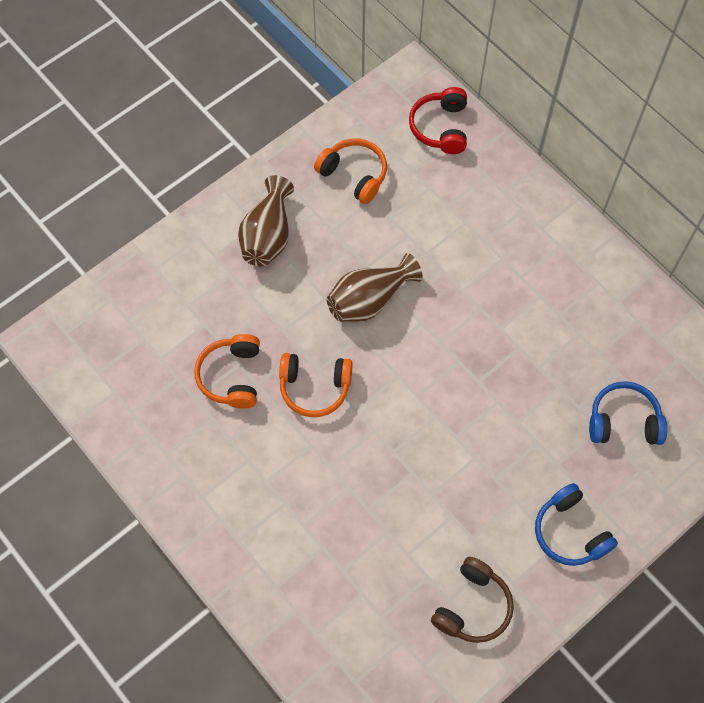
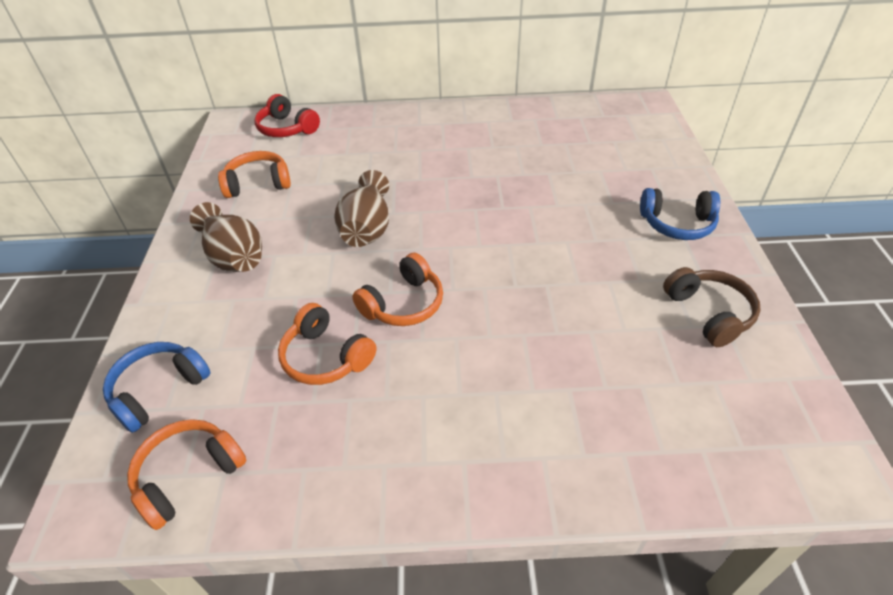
camera: 50 degrees left, 20 degrees down
(99, 375) = (188, 475): none -> orange headphones
(623, 421) = (605, 158): blue headphones -> blue headphones (159, 390)

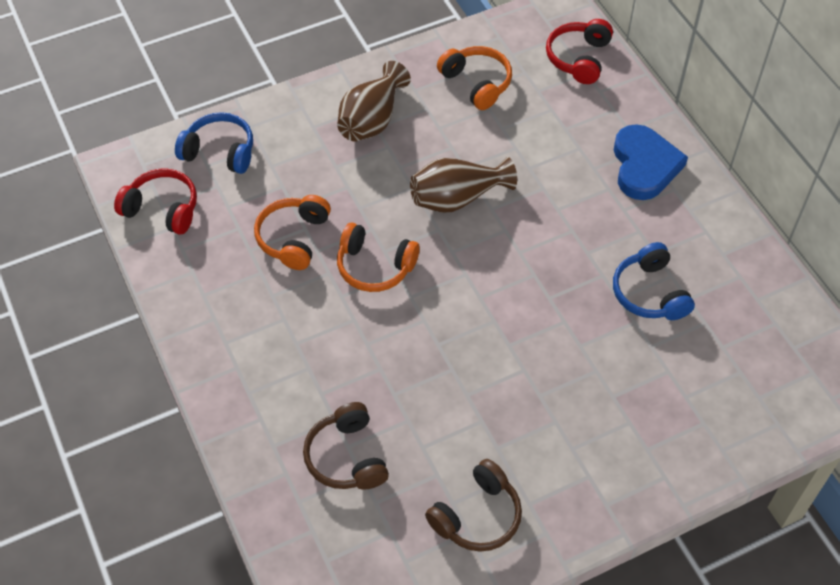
camera: 65 degrees right, 10 degrees up
(188, 475) = (162, 209): orange headphones -> red headphones
(411, 129) = (644, 166): none -> blue heart
(618, 391) = (347, 457): none -> brown headphones
(677, 224) = (607, 466): blue headphones -> blue headphones (649, 293)

